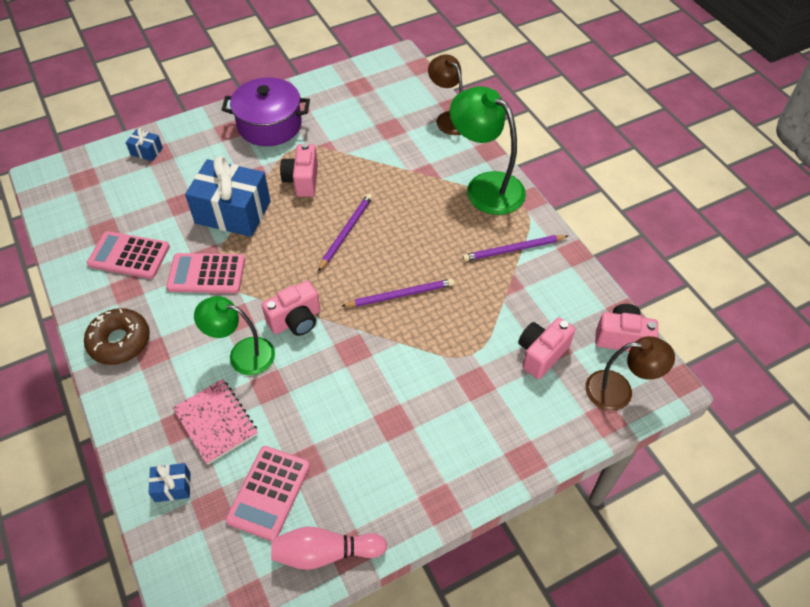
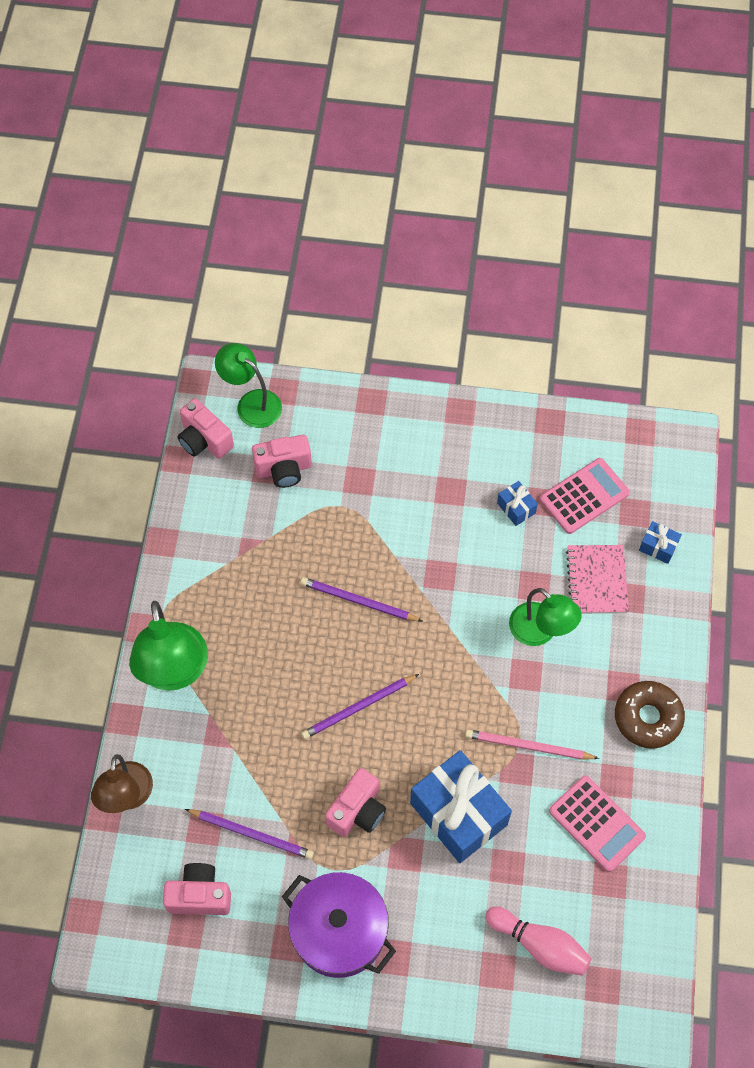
camera: 145 degrees left, 10 degrees up
(146, 151) = (509, 984): blue gift -> blue gift (516, 508)
(206, 274) = (528, 746): pink calculator -> pink pencil
(296, 320) = (472, 636): pink camera -> pink camera (199, 895)
(325, 553) = (567, 429): pink bowling pin -> pink bowling pin (539, 945)
(513, 249) = (215, 581): purple pencil -> purple pencil (252, 834)
(619, 391) = (251, 403): brown lamp -> green lamp

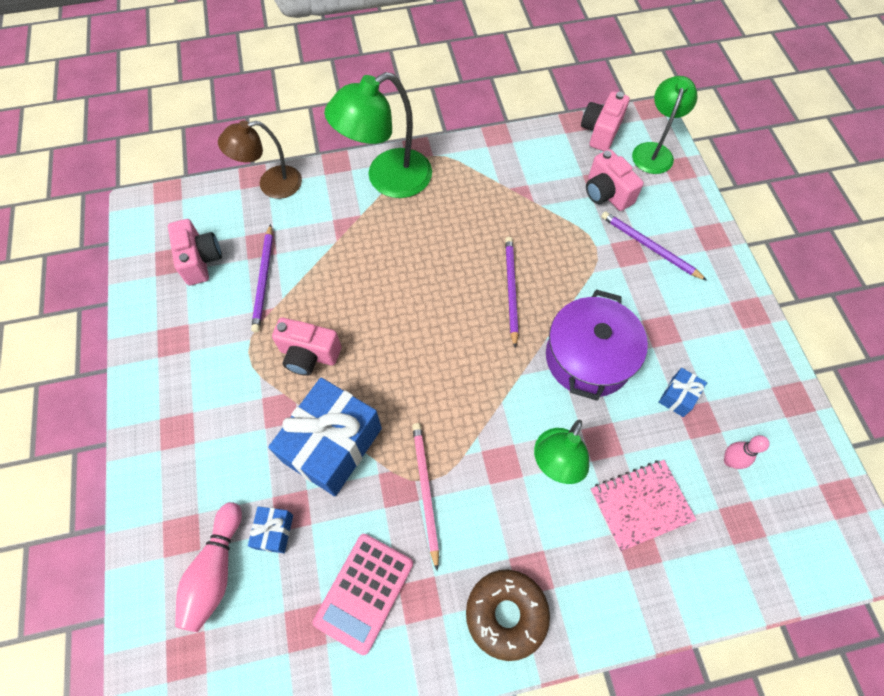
camera: 70 degrees right, 0 degrees up
(339, 931) = (192, 377): purple pot -> purple pot (588, 358)
(358, 708) = (408, 323): purple pencil -> purple pencil (649, 247)
(584, 496) = (730, 461): pink calculator -> pink bowling pin
(658, 547) = (716, 562): blue gift -> blue gift (274, 532)

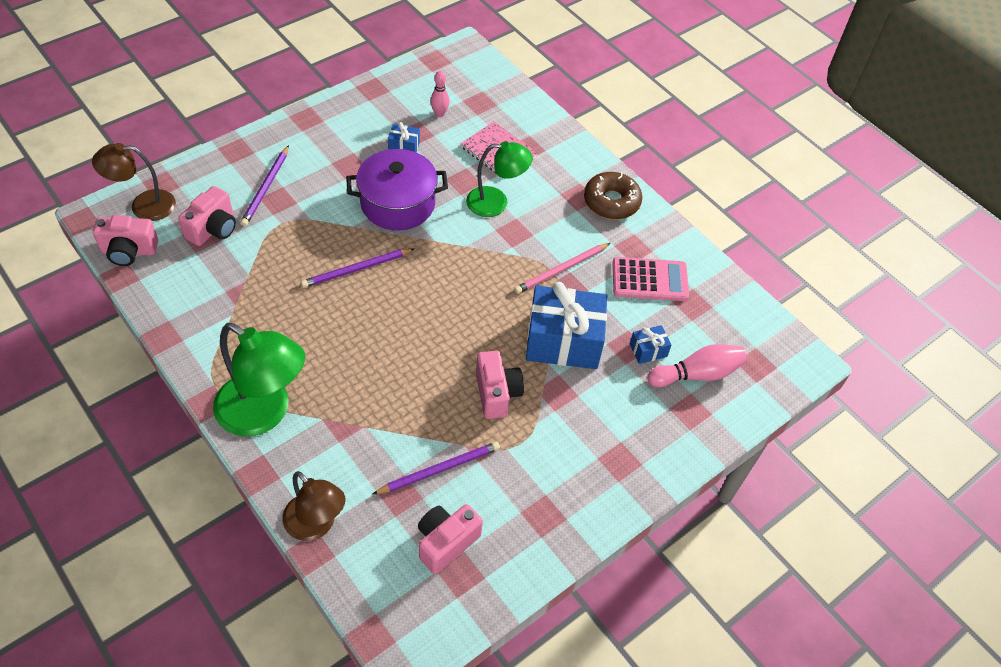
camera: 120 degrees left, 10 degrees down
(654, 151) = (143, 206): green lamp -> brown lamp

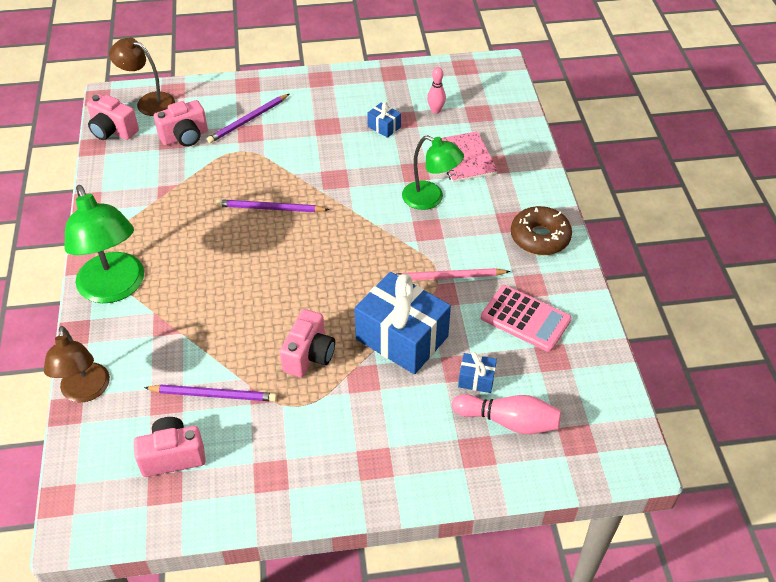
camera: 35 degrees right, 5 degrees down
(398, 203) = (344, 169): purple pot -> none

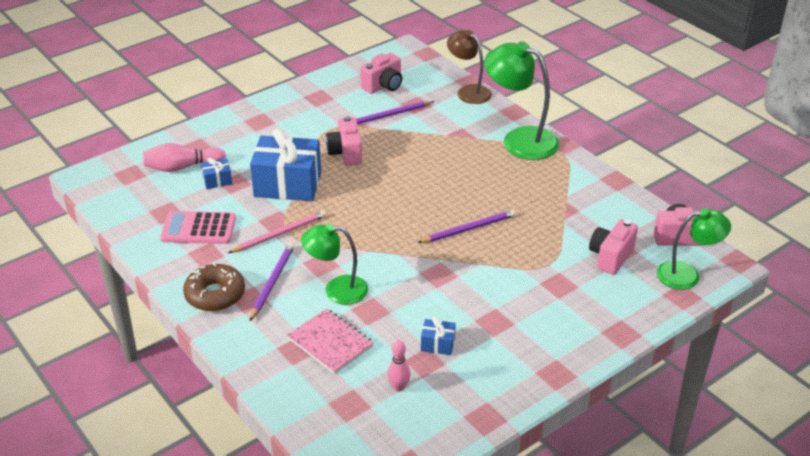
camera: 150 degrees right, 10 degrees down
(148, 102) = (687, 275): brown lamp -> green lamp
(248, 120) = (575, 295): purple pencil -> purple pencil (272, 282)

